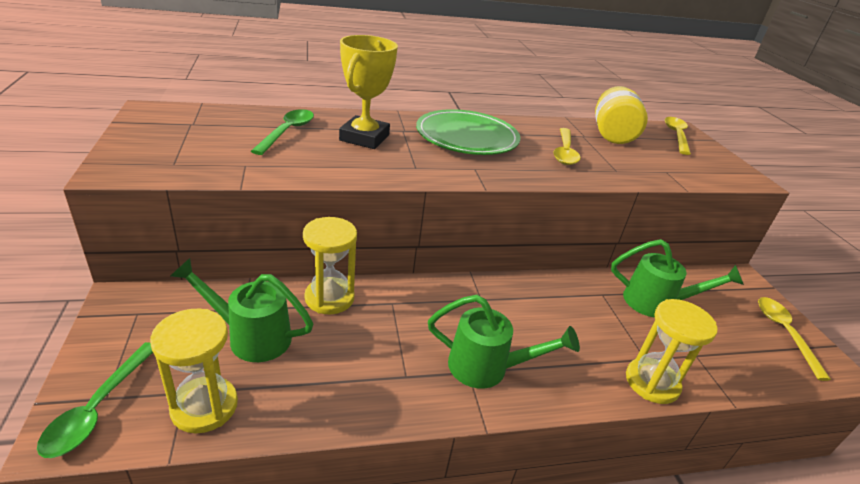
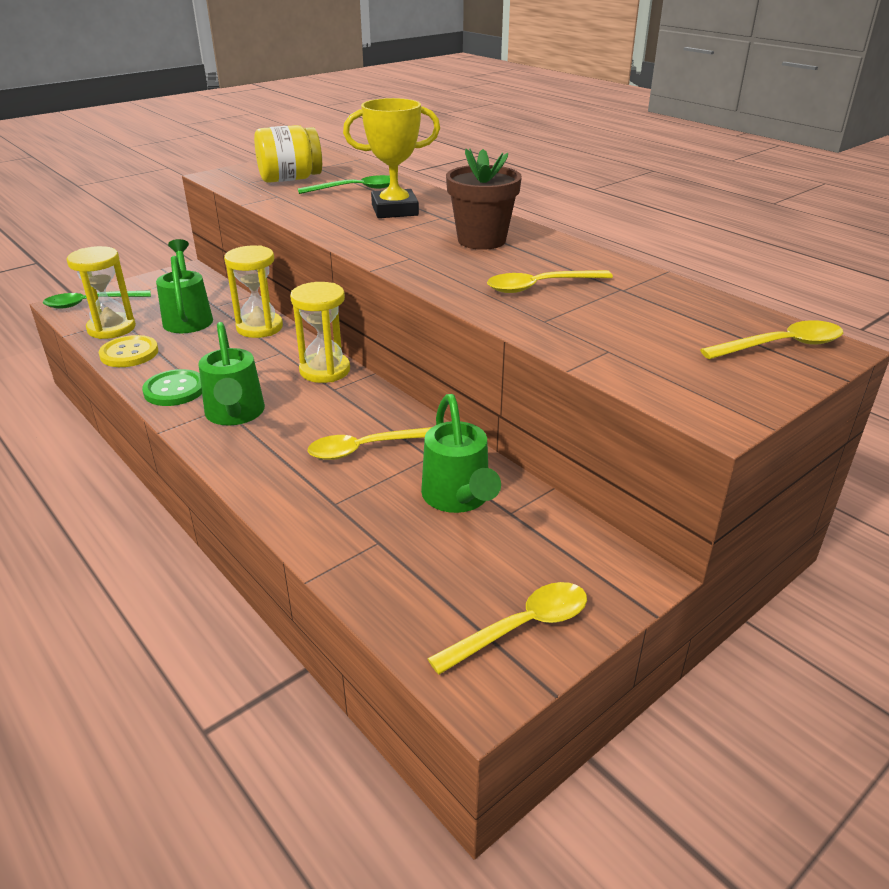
camera: 65 degrees right, 0 degrees up
(291, 408) = (129, 353): none -> yellow button
(409, 394) = (175, 390): none -> green button
(467, 137) = (481, 240): green plate -> brown flower pot
(580, 317) = (365, 449): none -> yellow spoon
(612, 135) = (667, 304): yellow jar -> yellow jar (290, 179)
(652, 382) = (295, 512): yellow hourglass -> yellow hourglass (325, 370)

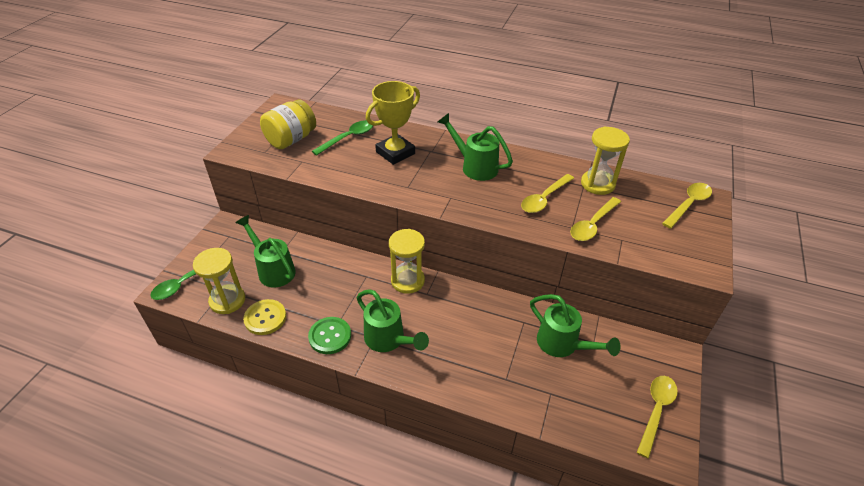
camera: 30 degrees left, 10 degrees up
(259, 327) = (331, 260): yellow hourglass -> yellow hourglass (597, 184)
(365, 449) = (486, 332): yellow spoon -> yellow spoon (592, 225)
(481, 240) = (475, 166): brown flower pot -> green watering can

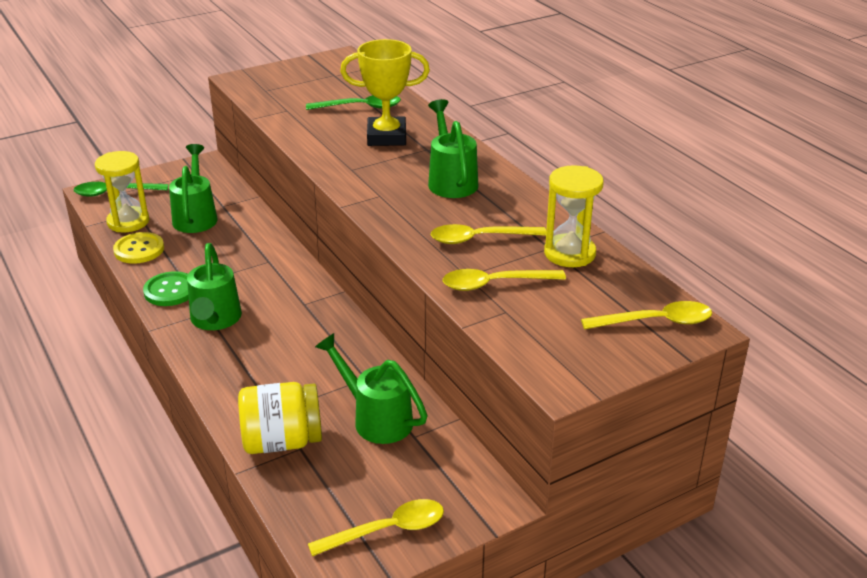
camera: 40 degrees right, 10 degrees down
(291, 140) = (304, 89): yellow jar -> yellow jar (282, 441)
(407, 281) = (301, 284): yellow hourglass -> none
(562, 344) = (376, 418): green watering can -> green watering can turned 135 degrees clockwise

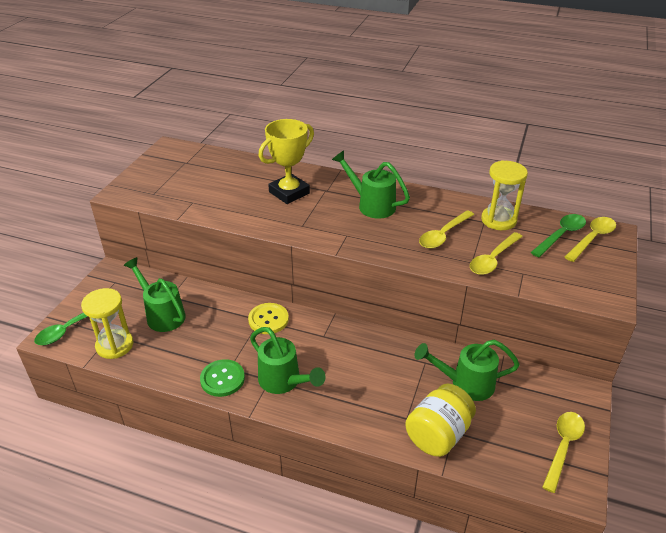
camera: 40 degrees left, 5 degrees up
(139, 249) = (154, 362): yellow button -> yellow button (268, 319)
(360, 107) = (240, 179): green spoon -> green spoon (561, 235)

